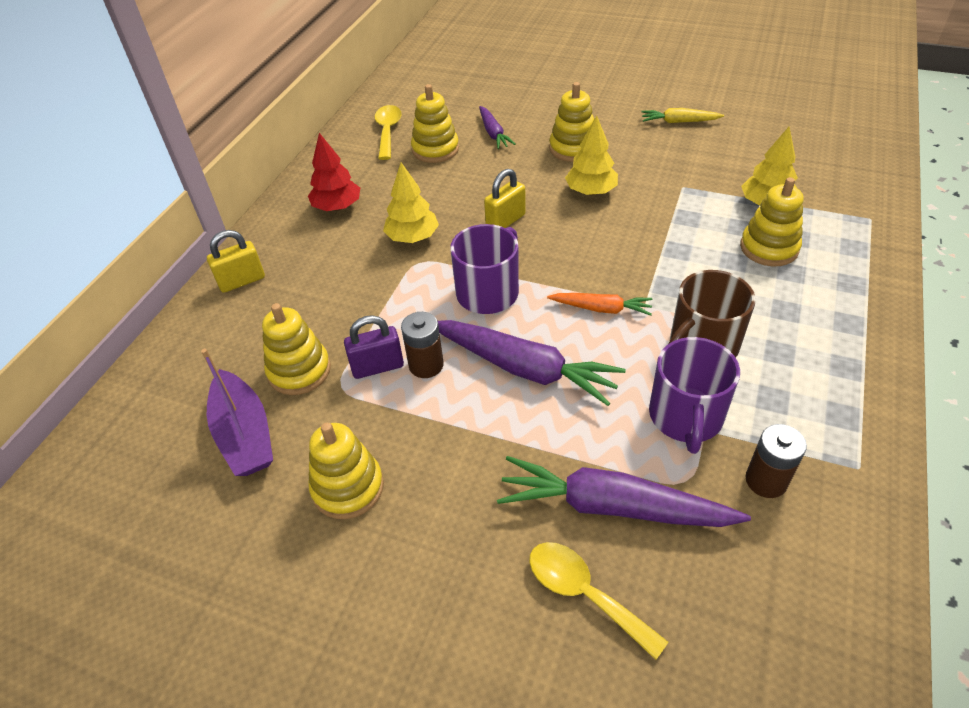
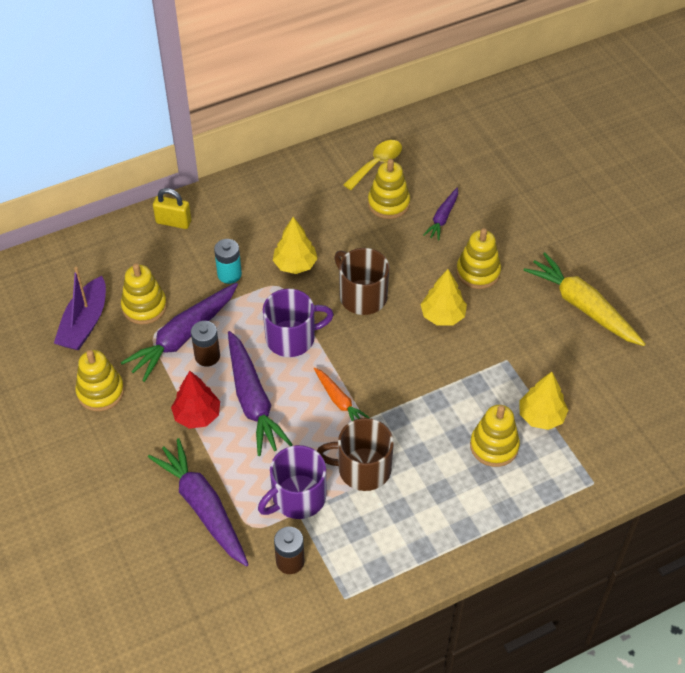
camera: 40 degrees right, 5 degrees up
(337, 207) = (278, 206): red tree -> red tree (197, 415)
(357, 285) = (229, 274): none -> turquoise battery
(377, 367) = (183, 337): purple padlock -> purple carrot
(505, 221) = (362, 296): yellow padlock -> brown mug
(584, 593) = (142, 531): yellow spoon -> none
(679, 122) = (582, 306): yellow carrot -> yellow carrot, size x1.86

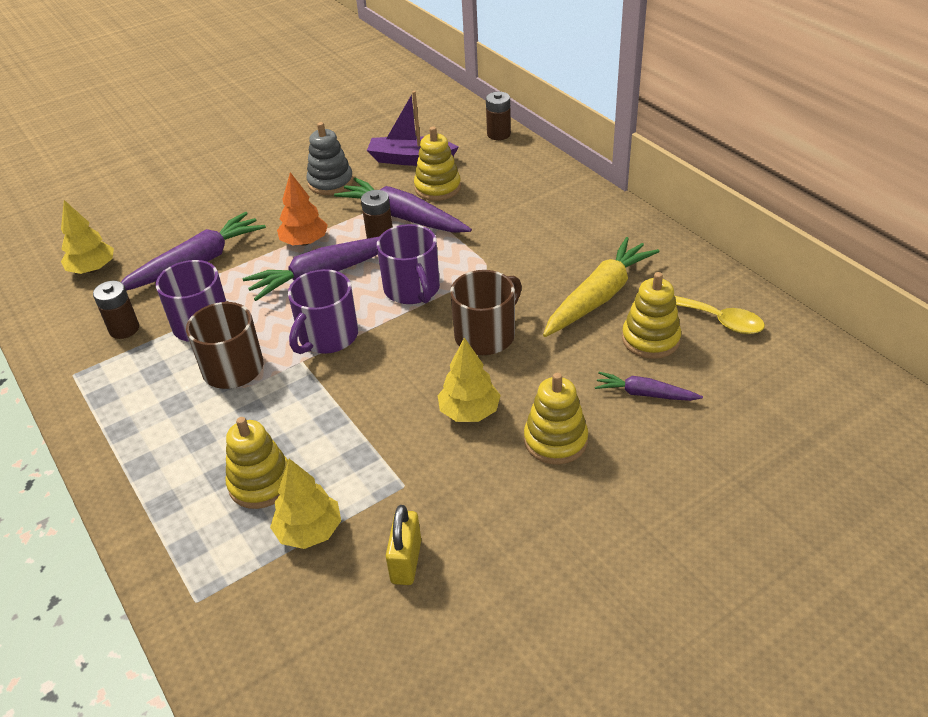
camera: 85 degrees right, 10 degrees down
(68, 250) = (499, 134): none -> brown battery
(100, 392) = (330, 182): yellow stacking toy -> grey stacking toy
(173, 222) = (557, 185): yellow padlock -> yellow padlock (406, 561)
(197, 415) = (304, 242): red tree -> orange tree
(229, 274) = (494, 232): turquoise battery -> none
(295, 265) = (521, 276): yellow tree -> yellow tree (92, 269)
(339, 401) = (327, 337): orange carrot -> purple mug
(582, 306) = (519, 571): yellow carrot -> yellow carrot (599, 297)

